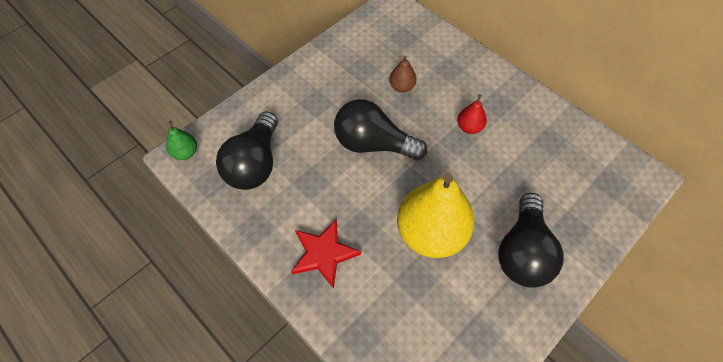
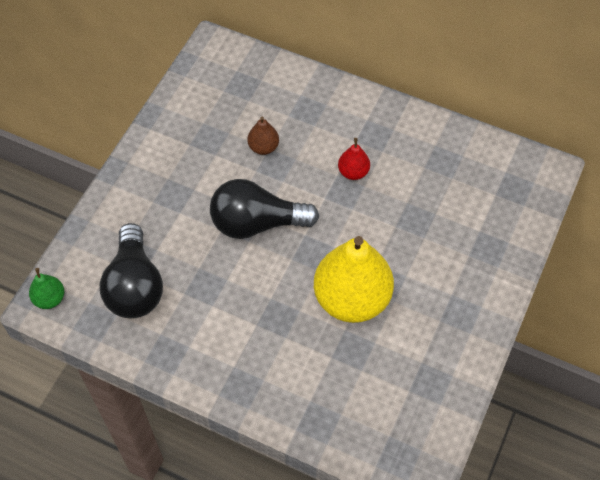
camera: 20 degrees left, 0 degrees up
(324, 253) = (250, 355): red star -> none
(523, 252) = (448, 287): black light bulb -> none

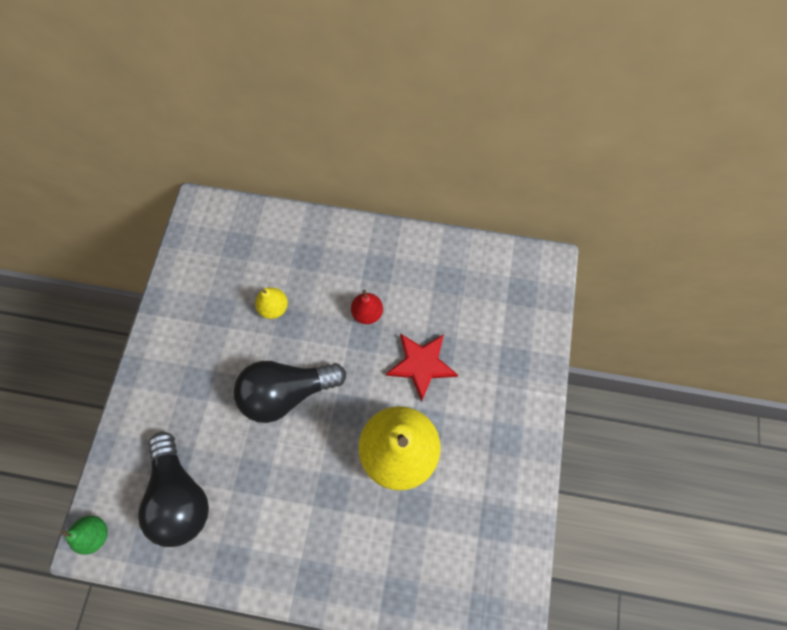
camera: 15 degrees left, 10 degrees up
(263, 147) = (274, 308): brown pear -> yellow pear
(394, 229) = (421, 365): none -> red star

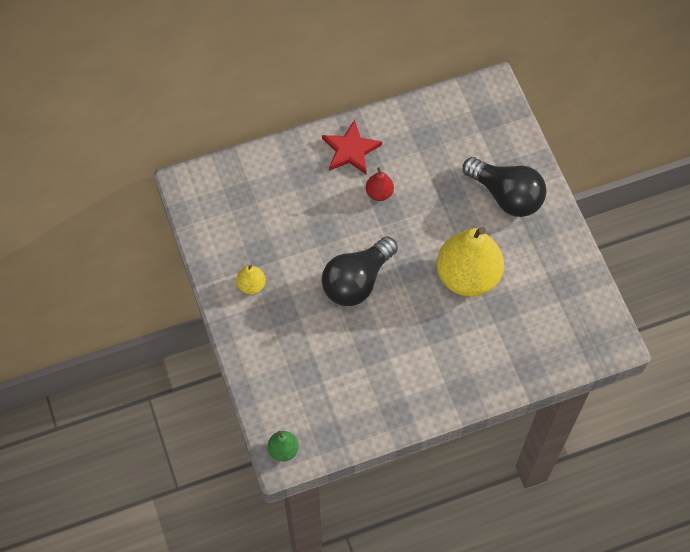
camera: 30 degrees left, 5 degrees down
(180, 495) = (328, 391): black light bulb -> black light bulb (506, 195)
(274, 308) = (303, 226): yellow pear -> yellow pear (251, 285)
(421, 365) = (445, 208): red star -> red star (350, 150)

